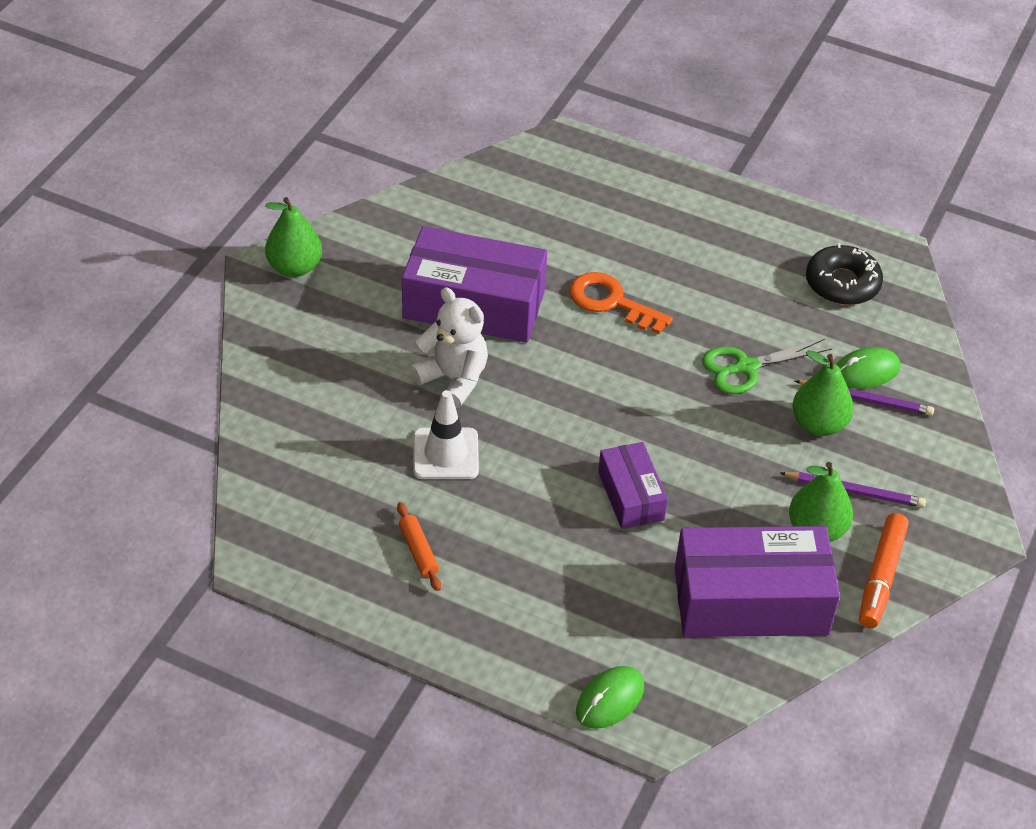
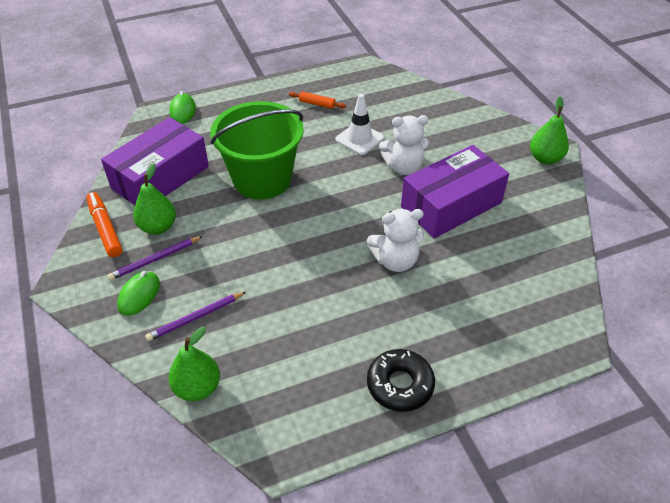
camera: 135 degrees right, 0 degrees up
(611, 302) = (395, 261): orange key -> white teddy bear
(630, 496) = (262, 179): purple box -> green bucket
(746, 367) = (282, 282): green scissors -> none
(818, 424) = (209, 281): green pear -> green pear (197, 387)
(842, 283) = (288, 392): black donut -> black donut (400, 385)
(865, 371) = (212, 337): green mouse -> green mouse (139, 295)

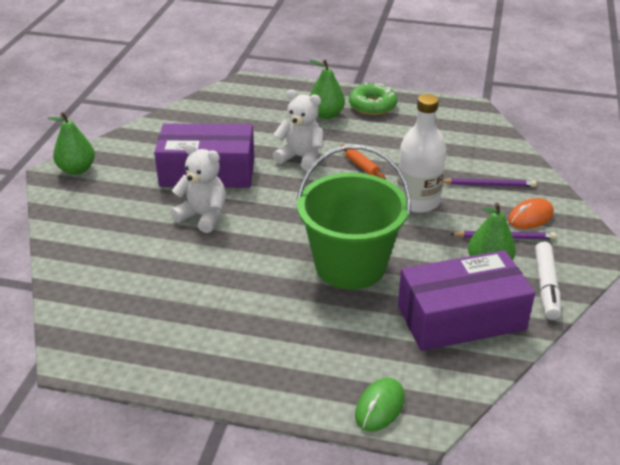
camera: 145 degrees left, 10 degrees down
(105, 229) = (546, 286): orange marker -> white marker
(139, 295) = (530, 217): green mouse -> orange mouse
(197, 387) = (508, 150): green pear -> green pear (326, 115)
(251, 262) = (417, 201): none -> white bottle
(317, 104) = (201, 328): orange rolling pin -> orange rolling pin (362, 166)
(359, 139) = (208, 261): white traffic cone -> none
(400, 385) = (372, 106): black donut -> green donut

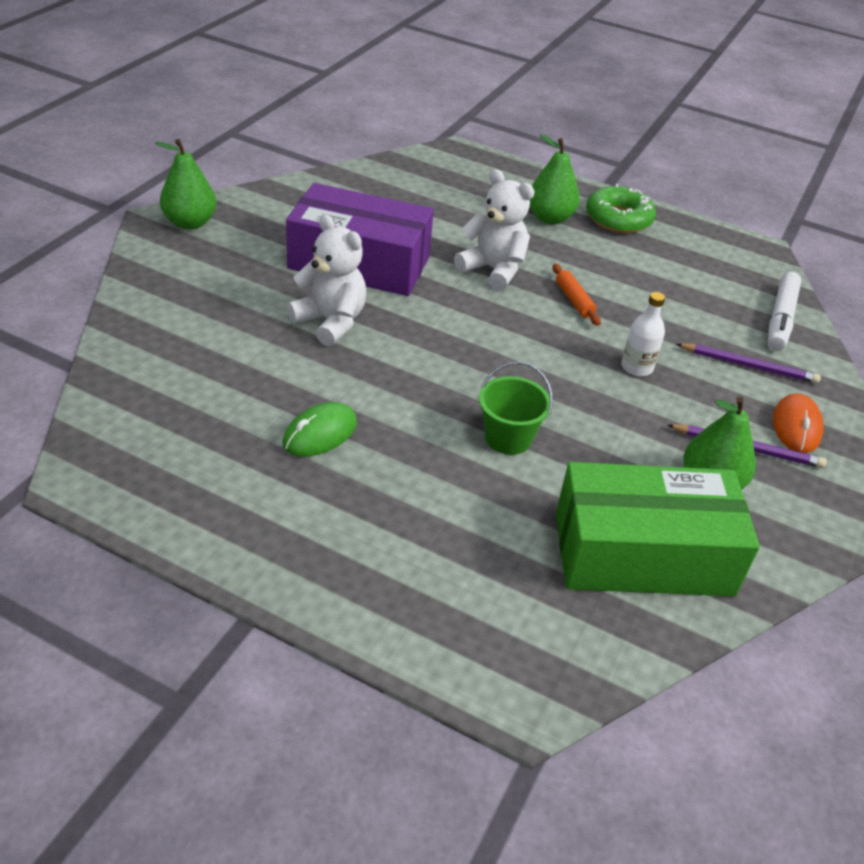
camera: 10 degrees right, 5 degrees up
(350, 265) = (508, 438): green bucket -> green bucket, size x0.46
(379, 407) = (476, 659): green mouse -> green mouse (320, 434)
(417, 201) = (636, 367): white bottle -> white bottle, size x0.51
(461, 317) = (643, 553): purple box -> green box
(530, 217) = (796, 427): orange mouse -> orange mouse turned 60 degrees counterclockwise
(546, 286) = (787, 536): white marker -> white marker (780, 319)

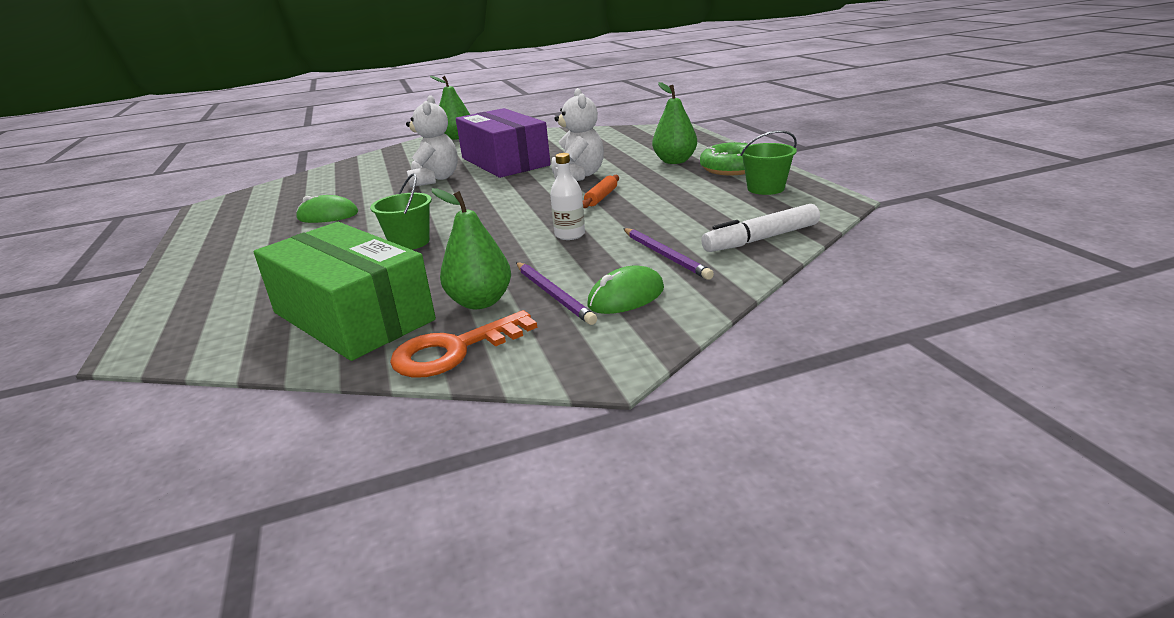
camera: 50 degrees right, 15 degrees down
(689, 245) = (765, 188): none -> green bucket
(782, 542) = (454, 350): none -> orange key
(796, 427) = (626, 297): orange mouse -> green mouse

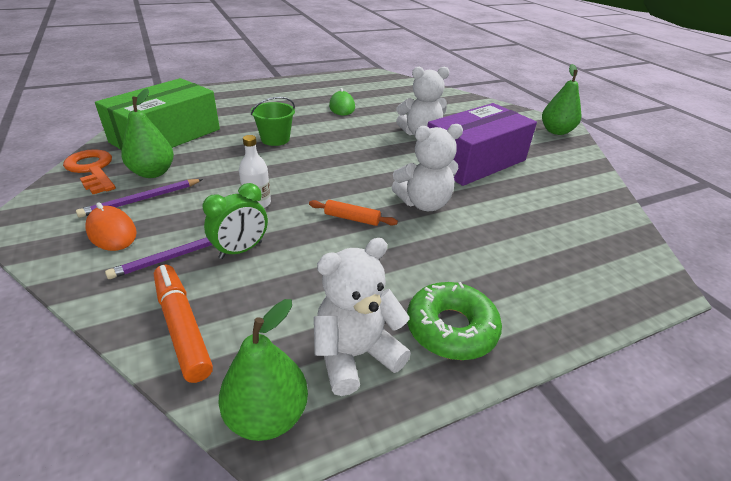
camera: 80 degrees right, 10 degrees up
(626, 297) = (112, 232): green mouse -> orange mouse
(654, 232) = (241, 250): none -> green clock
(675, 161) = (482, 275): green pear -> green pear (267, 415)
(761, 239) = (182, 326): white marker -> orange marker
(765, 188) = (355, 355): green bucket -> white teddy bear

